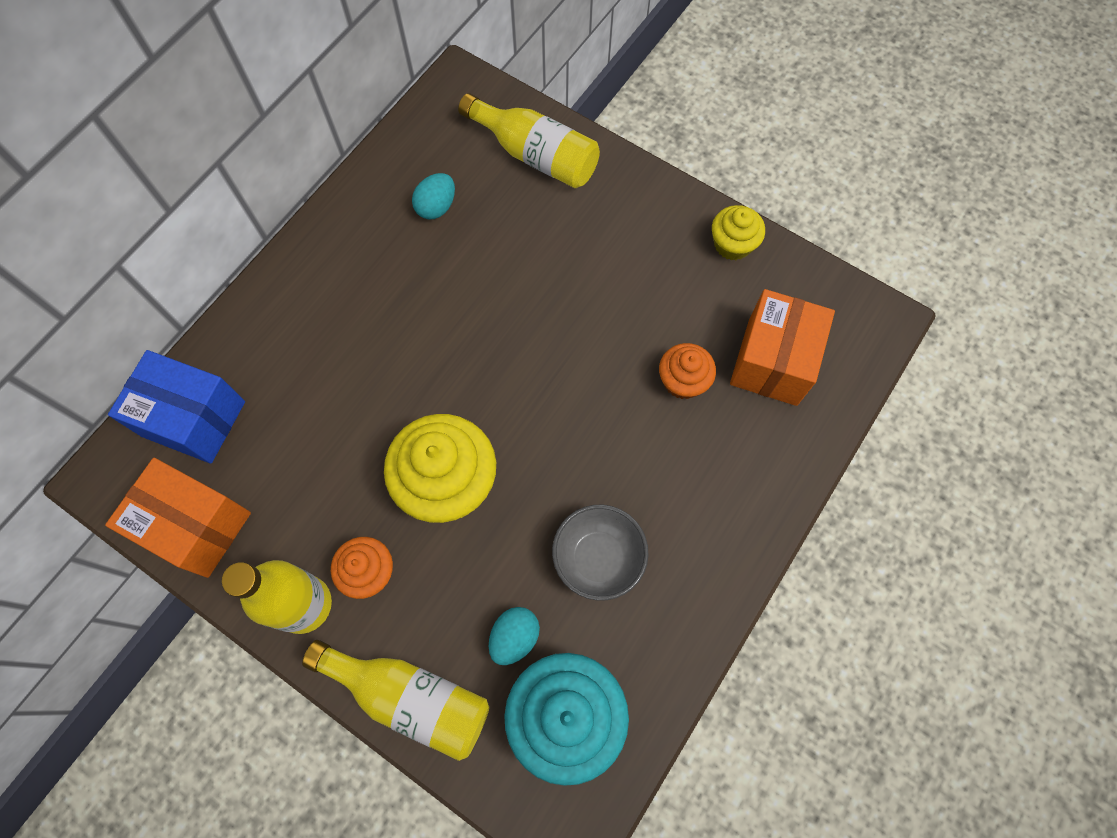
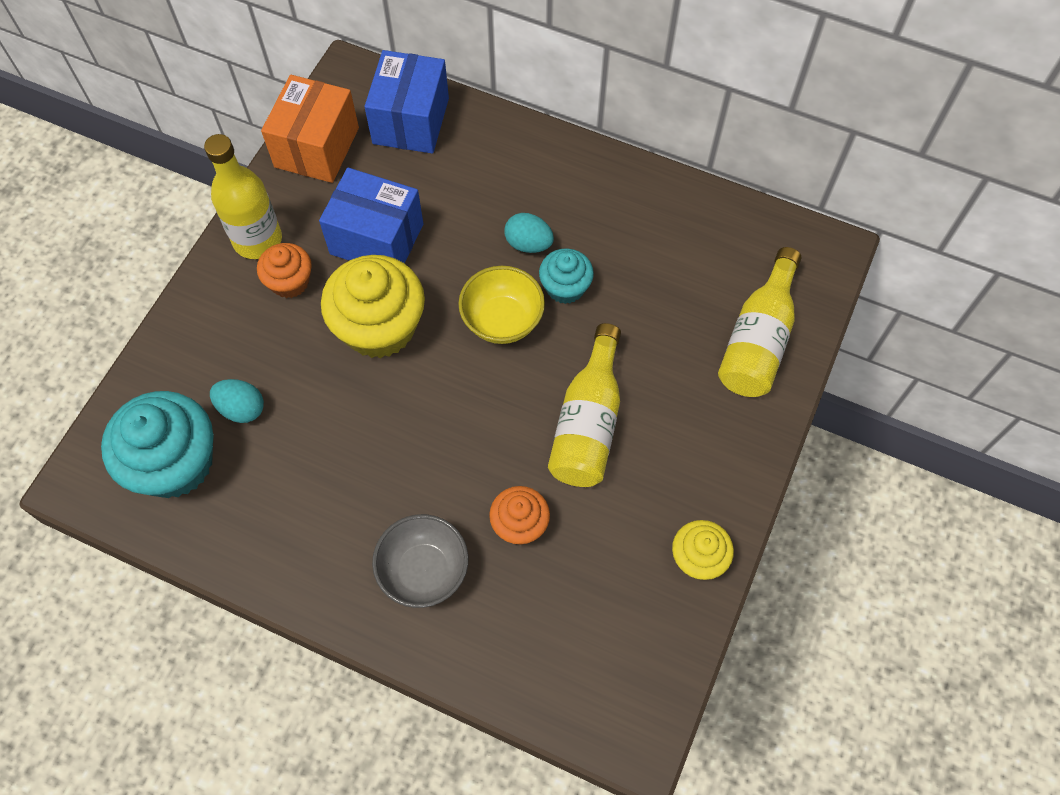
camera: 80 degrees right, 5 degrees down
(338, 473) = (376, 239): none -> blue box
(411, 697) = (185, 336): yellow bottle -> yellow bottle (588, 423)
(436, 207) = (669, 260): turquoise egg -> turquoise egg (528, 244)
(443, 300) = (565, 287): none -> turquoise cupcake
(467, 363) = (502, 320): none -> yellow bowl
(598, 558) = (321, 469): grey bowl -> grey bowl (424, 571)
(772, 361) = (560, 616): orange box -> none

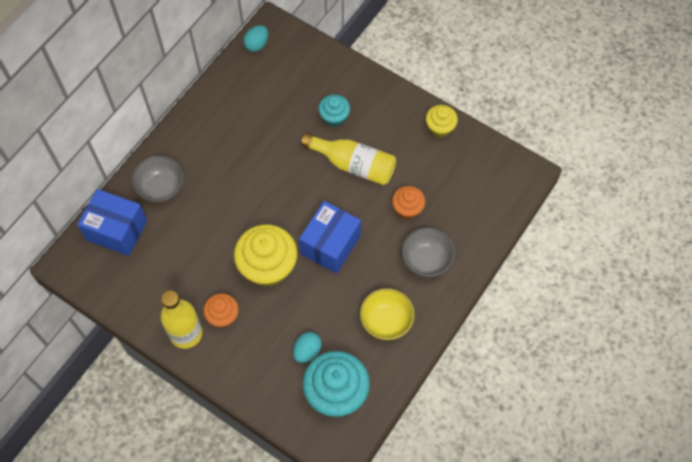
camera: 80 degrees left, 0 degrees up
(317, 147) = (121, 290): orange box -> none
(376, 239) = (204, 261): blue box -> blue box (330, 245)
(490, 160) = (161, 188): none -> grey bowl
(502, 320) = (278, 198): yellow bowl -> yellow bowl (386, 321)
(528, 244) = (229, 176): turquoise egg -> turquoise egg (257, 45)
(565, 287) = (264, 161): turquoise cupcake -> turquoise cupcake (334, 117)
(758, 340) = (320, 72): yellow bottle -> none

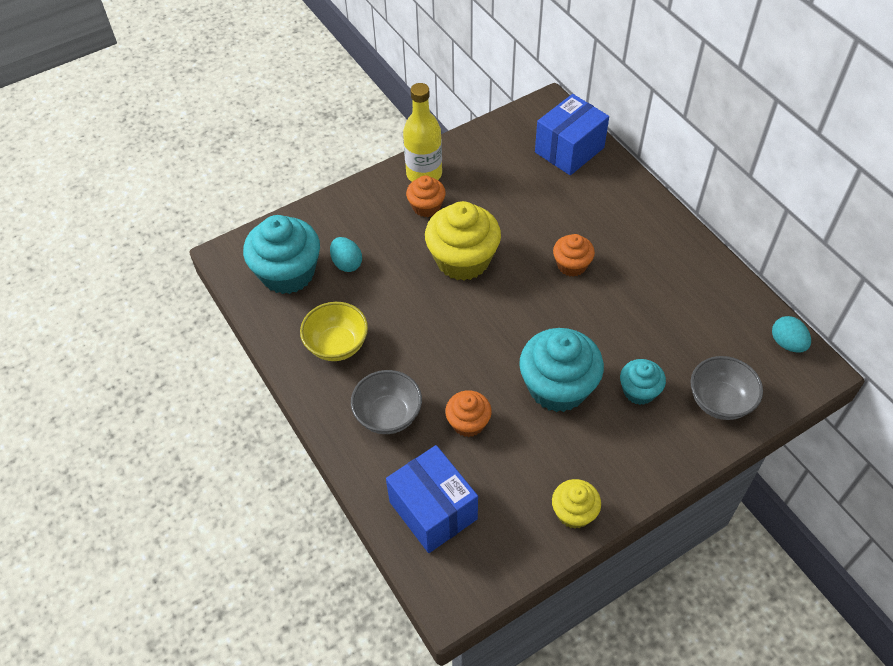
camera: 115 degrees right, 10 degrees down
(161, 188) = (606, 196): grey bowl -> grey bowl (719, 401)
(242, 190) = (571, 265): none -> orange cupcake
(330, 245) = (459, 325): blue box -> blue box (433, 510)
(353, 165) = (558, 387): yellow bottle -> turquoise cupcake

